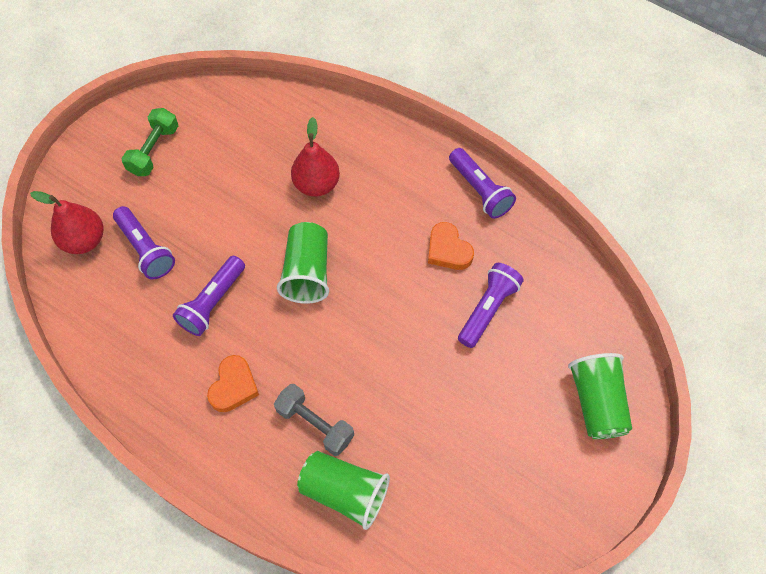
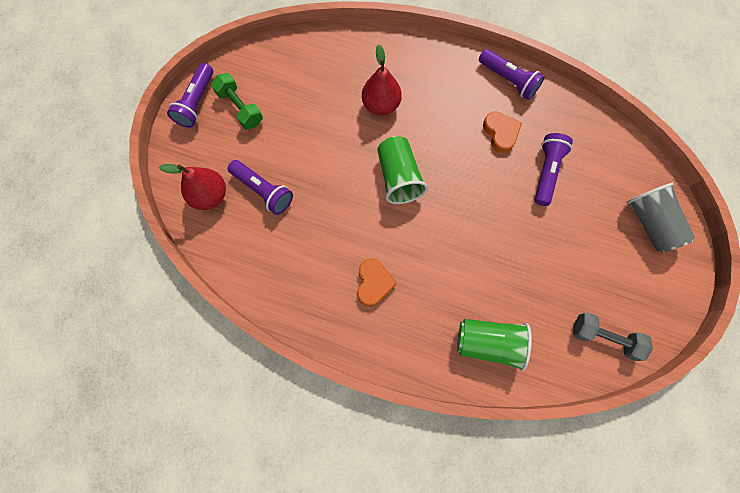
camera: 15 degrees left, 10 degrees up
(154, 150) = (240, 108): green dumbbell -> green dumbbell turned 45 degrees counterclockwise
(212, 302) = (332, 220): purple flashlight -> purple flashlight (196, 102)
(315, 424) = (447, 296): grey dumbbell -> grey dumbbell (604, 337)
(448, 250) = (500, 133): orange heart -> orange heart turned 150 degrees counterclockwise
(596, 402) = (650, 223): green cup -> grey cup

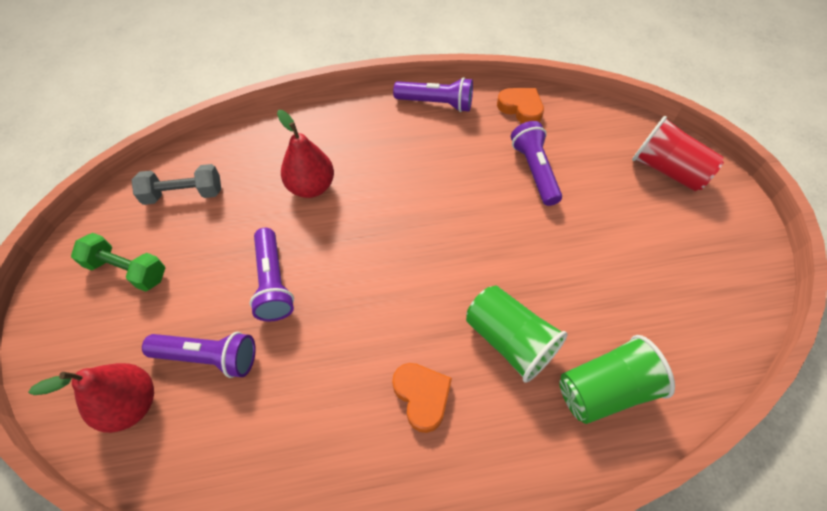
camera: 30 degrees left, 15 degrees down
(196, 102) = (59, 292): purple flashlight -> purple flashlight (273, 282)
(398, 177) = (378, 254): green cup -> green cup (509, 340)
(500, 133) = (462, 155): orange heart -> orange heart (521, 108)
(604, 337) = (716, 308): grey dumbbell -> grey dumbbell (184, 194)
(650, 223) = (667, 170): grey cup -> red cup

